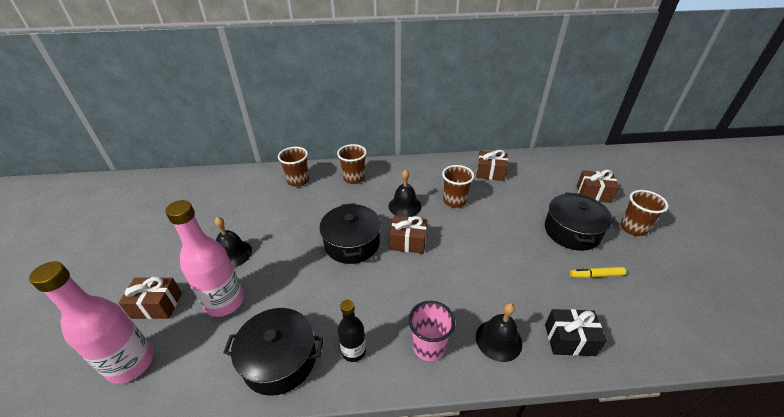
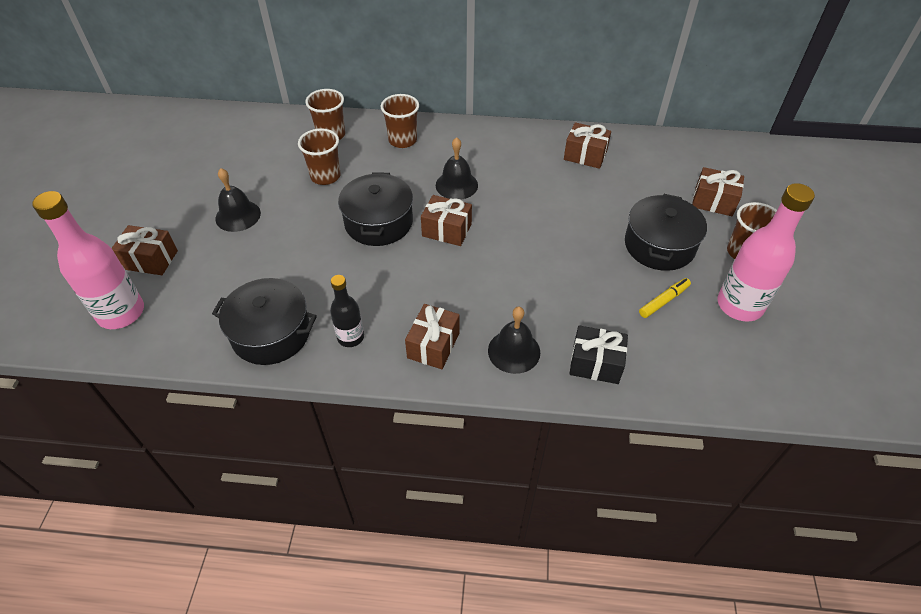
camera: 10 degrees right, 10 degrees up
(225, 302) = (222, 267): pink bottle -> pink bottle (739, 305)
(429, 346) = (433, 345): pink cup -> brown gift
(454, 201) = (523, 187): brown cup -> brown cup (325, 176)
(596, 275) = (663, 301): yellow marker -> yellow marker turned 135 degrees clockwise

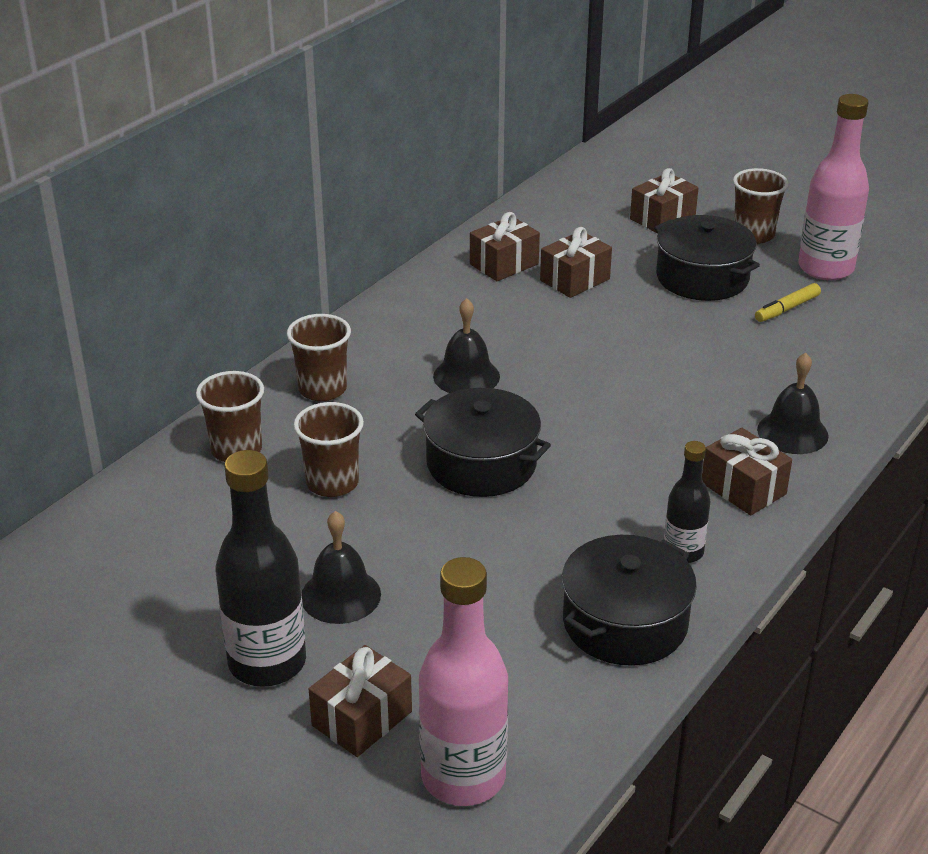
camera: 60 degrees left, 15 degrees down
(177, 212) = (267, 663): none -> black bottle
(446, 230) = (548, 413): brown gift -> brown gift (575, 280)
(595, 363) = (846, 385): black gift -> none
(663, 301) = (787, 309): yellow marker -> yellow marker turned 120 degrees counterclockwise

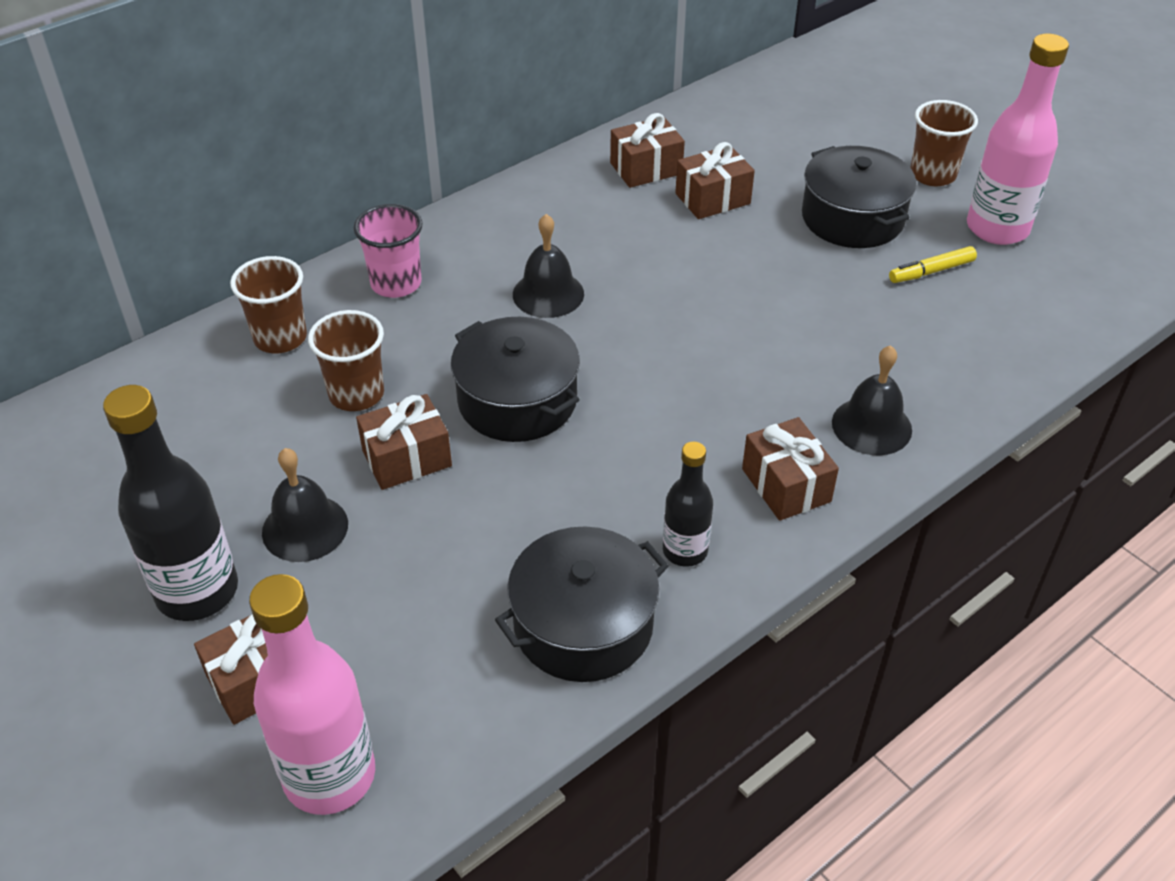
camera: 15 degrees right, 10 degrees up
(322, 389) = (396, 283): brown cup -> pink cup
(662, 218) = (839, 140): brown gift -> brown gift (407, 458)

